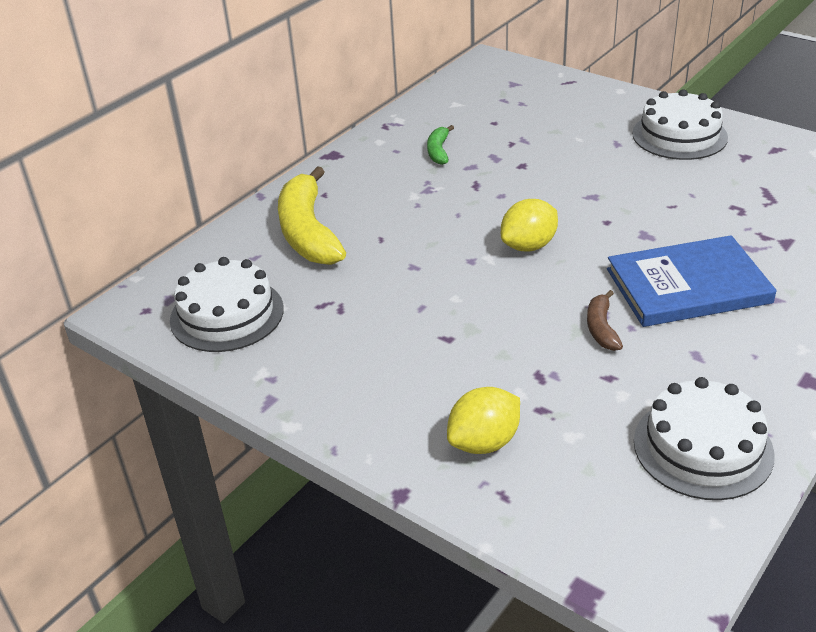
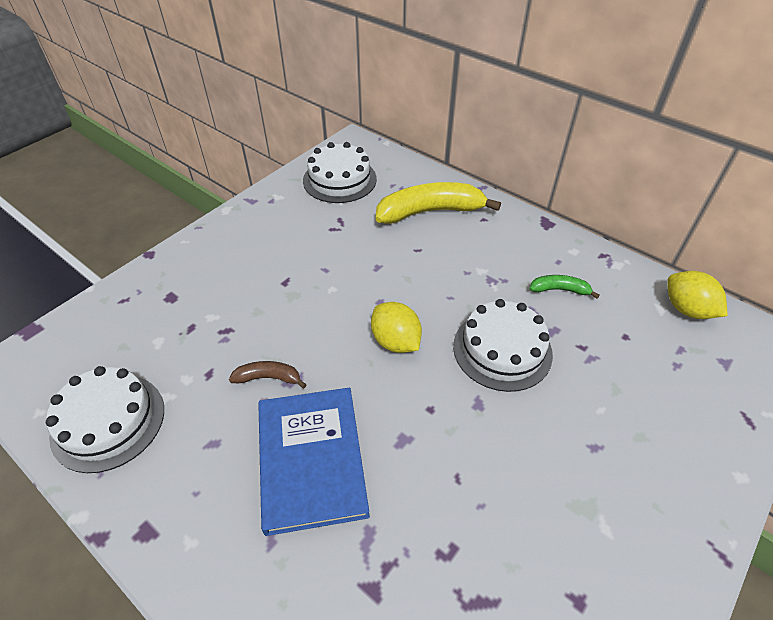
camera: 90 degrees right, 10 degrees up
(484, 442) = (173, 294): yellow lemon -> yellow lemon (687, 309)
(679, 135) = (625, 525): white cake -> white cake (502, 349)

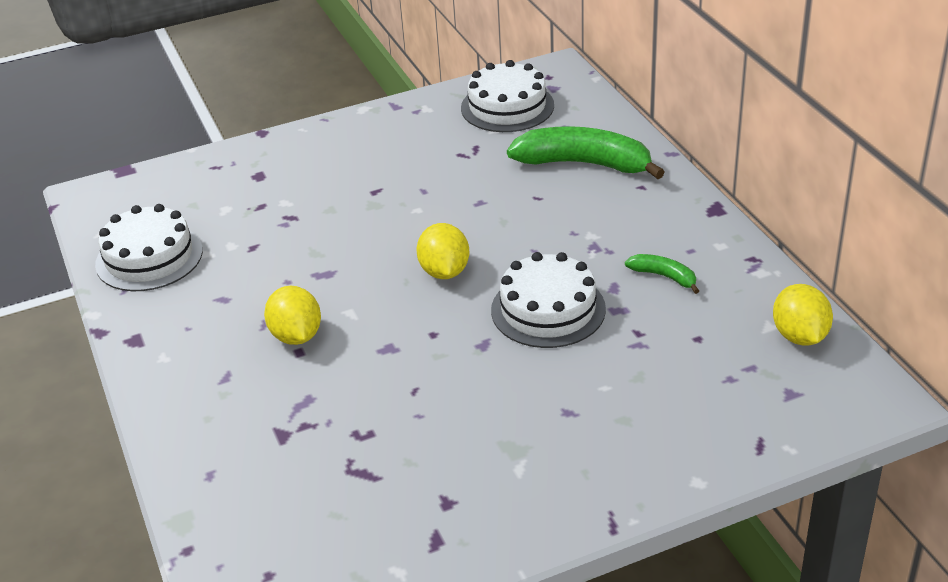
camera: 30 degrees right, 10 degrees down
(268, 378) = (302, 265): brown banana -> none
(311, 459) = (296, 336): blue book -> yellow lemon
(430, 212) = (584, 164): yellow banana -> green banana

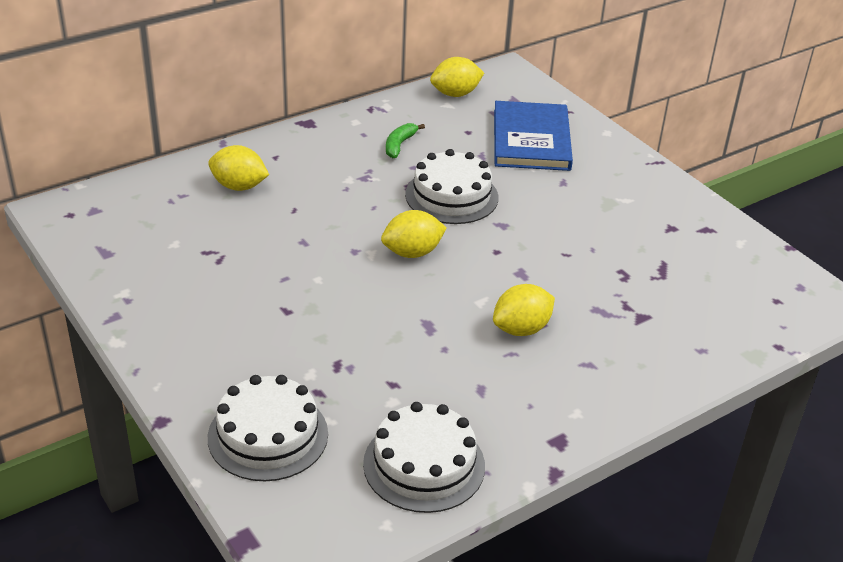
camera: 105 degrees left, 0 degrees up
(507, 107) = (128, 237): white cake -> white cake (268, 435)
(584, 164) = (239, 186): green banana -> yellow lemon
(676, 396) = (531, 140): none -> blue book

